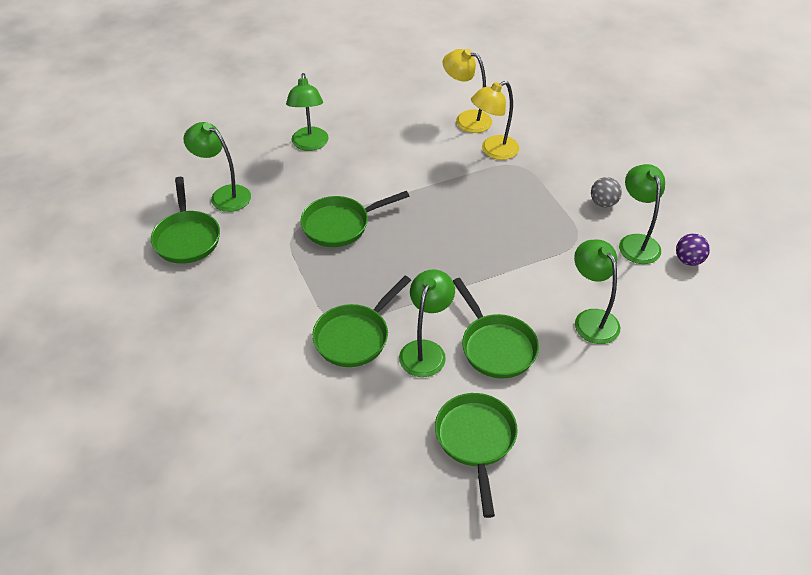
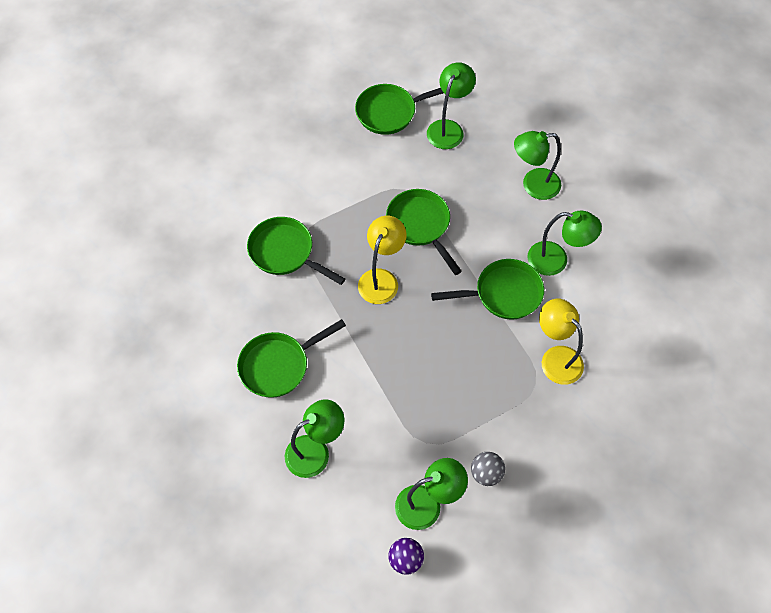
camera: 85 degrees right, 15 degrees up
(425, 350) = (272, 308): green lamp -> green lamp (556, 260)
(466, 119) = (606, 328): yellow lamp -> yellow lamp (381, 279)
(476, 440) = (179, 351): green pan -> green pan (503, 293)

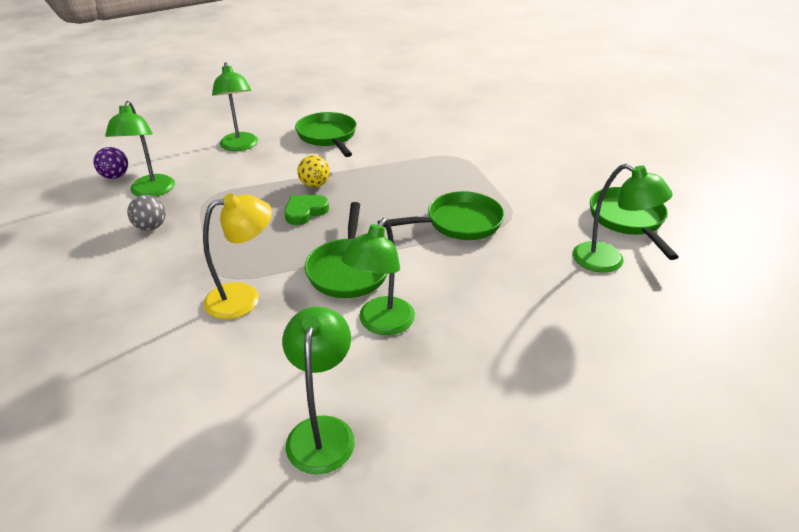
camera: 100 degrees right, 25 degrees down
(285, 252) = (441, 146): green pan -> none
(381, 279) = (396, 192): yellow lamp -> none
(382, 351) = (314, 185): none -> yellow ball
(430, 347) = (305, 212): none -> green heart
(533, 185) = (511, 324): green lamp -> green lamp (322, 431)

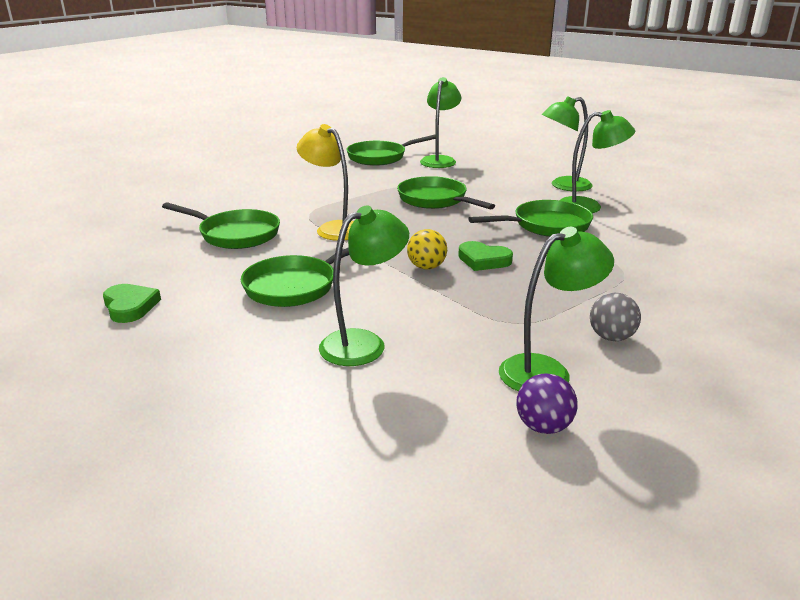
camera: 110 degrees left, 10 degrees down
(244, 297) = (633, 255): yellow lamp -> yellow lamp (333, 228)
(322, 431) = (693, 206): green lamp -> green lamp (563, 186)
(344, 94) = (130, 306): none -> green heart
(429, 126) = (235, 234): none -> green pan

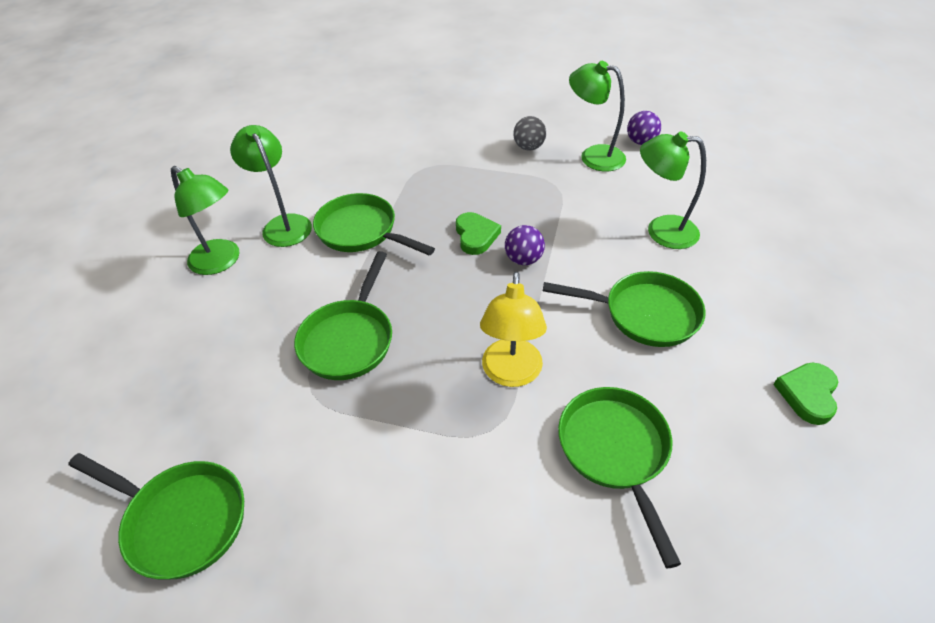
camera: 125 degrees left, 20 degrees up
(426, 267) = (523, 259): yellow ball -> purple ball
(439, 160) = (161, 427): green lamp -> none

